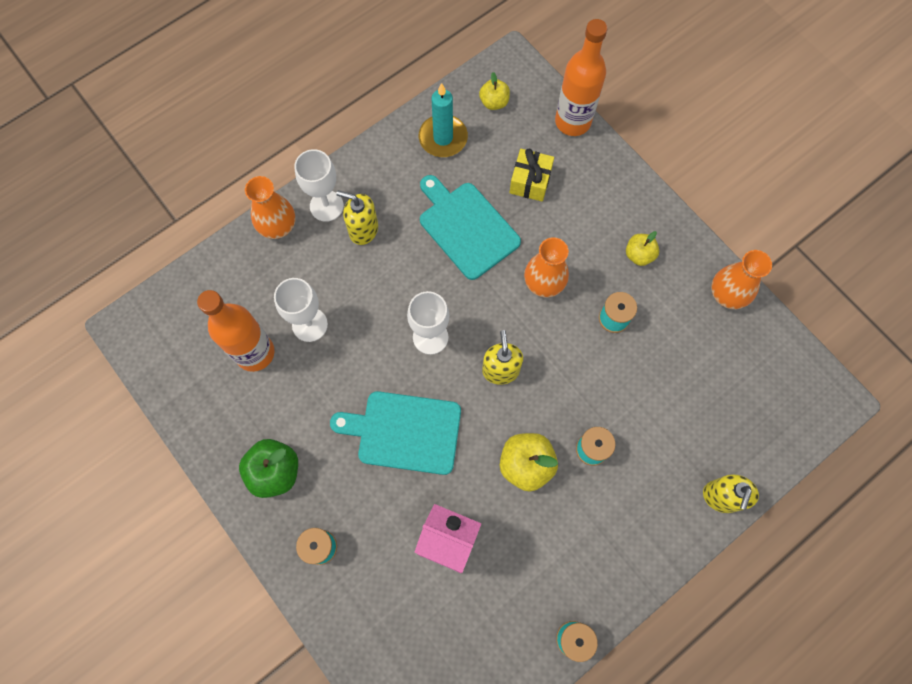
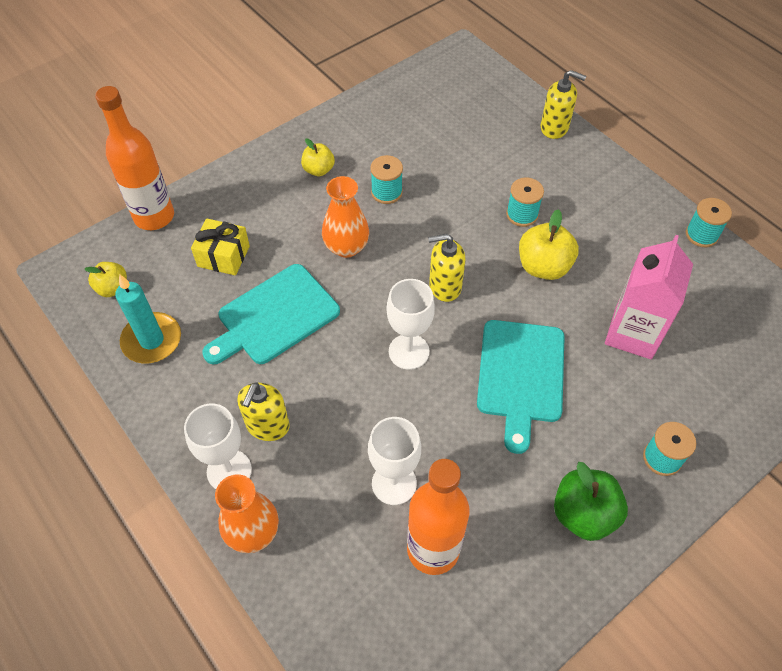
camera: 90 degrees left, 15 degrees down
(727, 294) = (363, 110): orange vase -> none

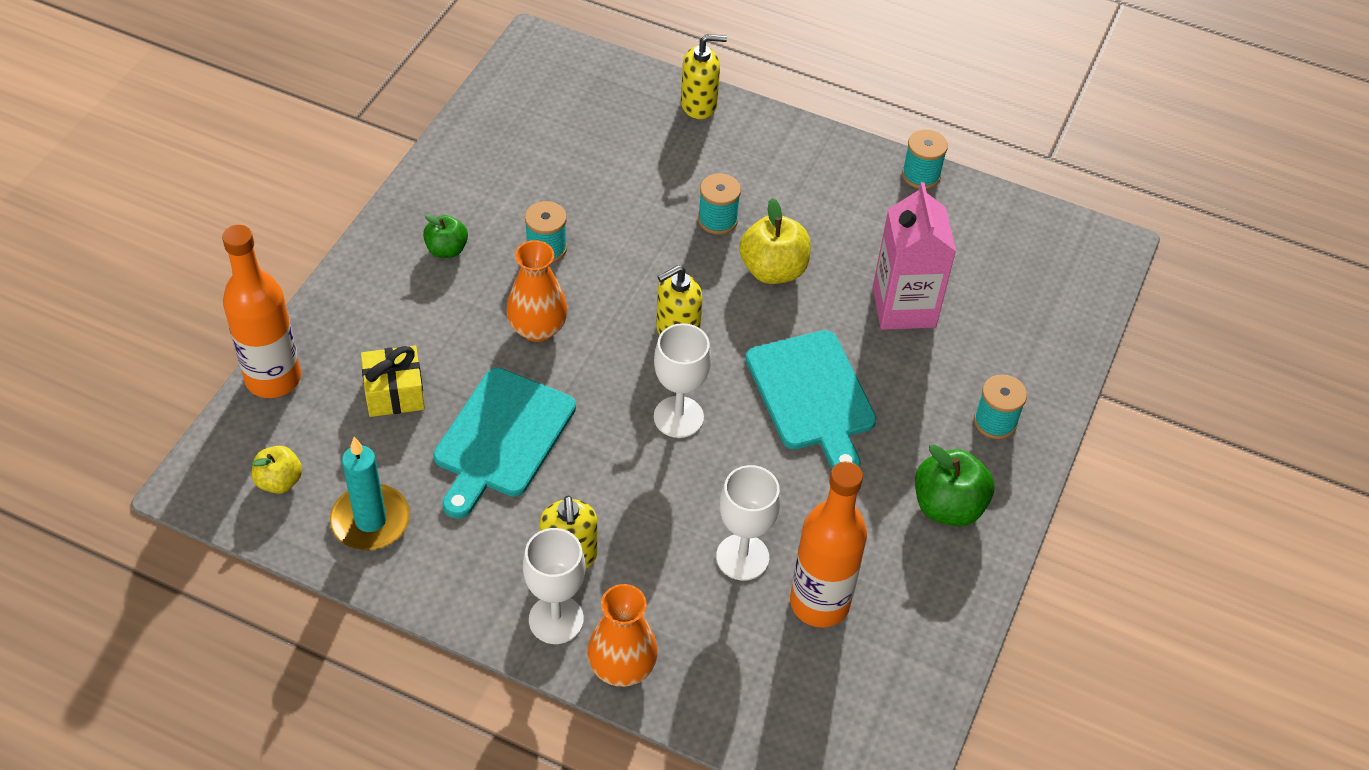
camera: 30 degrees left, 5 degrees down
(318, 170) = (447, 249): yellow apple -> green apple

